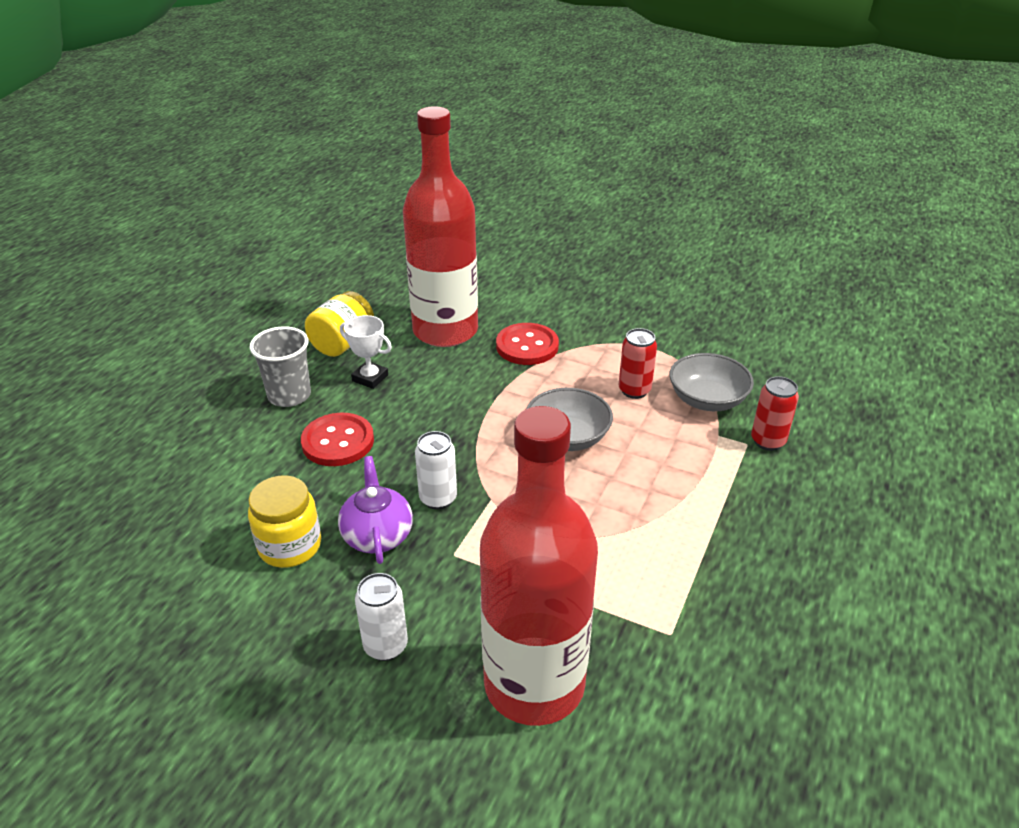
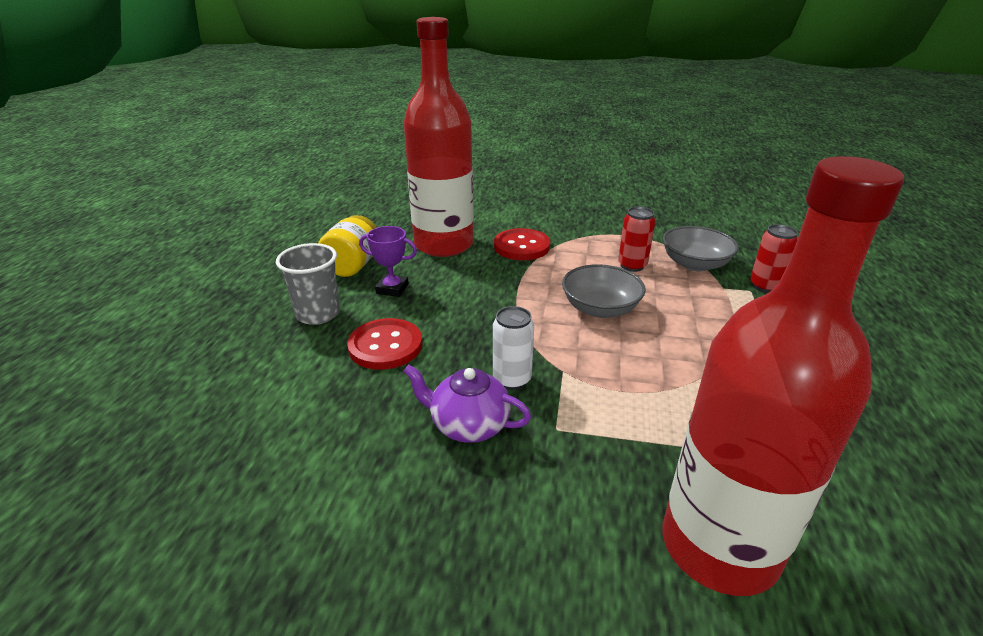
camera: 15 degrees left, 5 degrees down
(290, 546) = (378, 454): yellow jar -> none
(370, 378) = (392, 289): white trophy -> purple trophy
(377, 535) = (468, 425): purple teapot -> purple teapot turned 45 degrees counterclockwise
(385, 646) = (537, 541): white can -> none

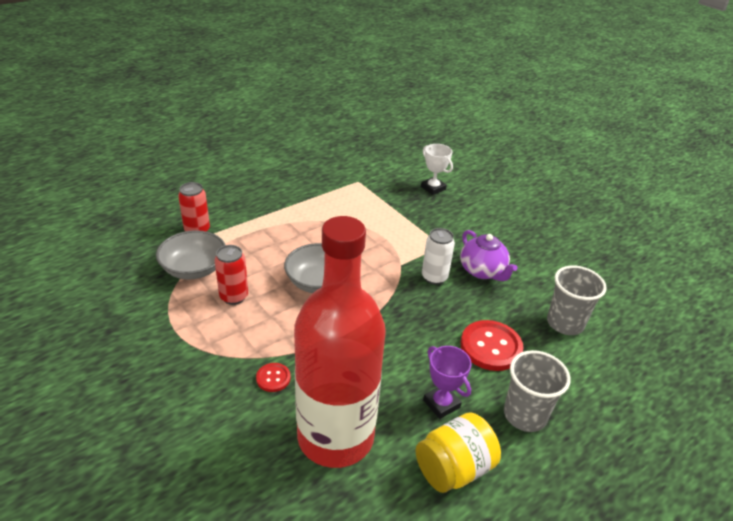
camera: 140 degrees left, 5 degrees up
(316, 418) = (565, 323): none -> grey cup
(521, 246) = (273, 378): red button -> red button, size x0.51
(719, 546) = (433, 188): red bottle -> white trophy

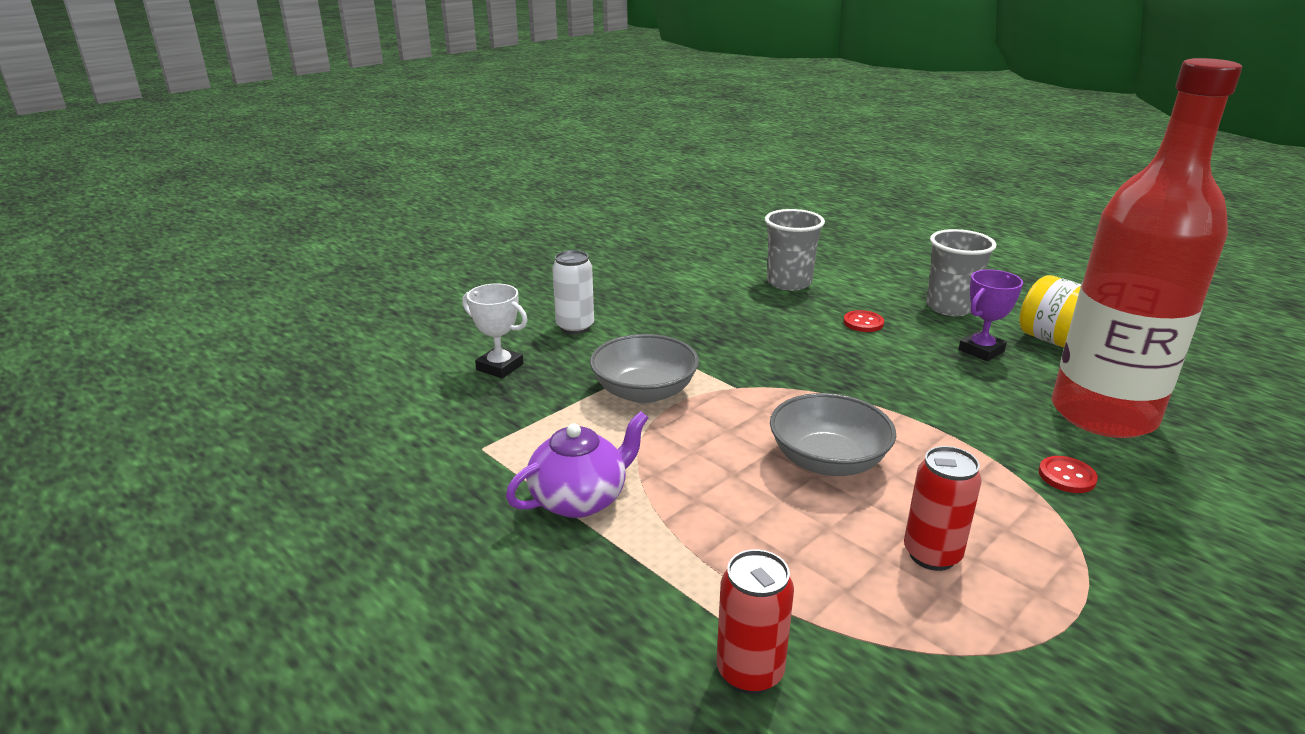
camera: 95 degrees left, 10 degrees down
(194, 269) = (891, 637): grey bowl -> grey bowl (644, 392)
(433, 188) = (500, 367): white trophy -> white trophy turned 75 degrees clockwise
(434, 277) = (752, 360): white can -> white can (575, 327)
(483, 271) = (717, 326): purple teapot -> purple teapot (580, 499)
(491, 347) = (863, 323): red button -> red button, size x0.51

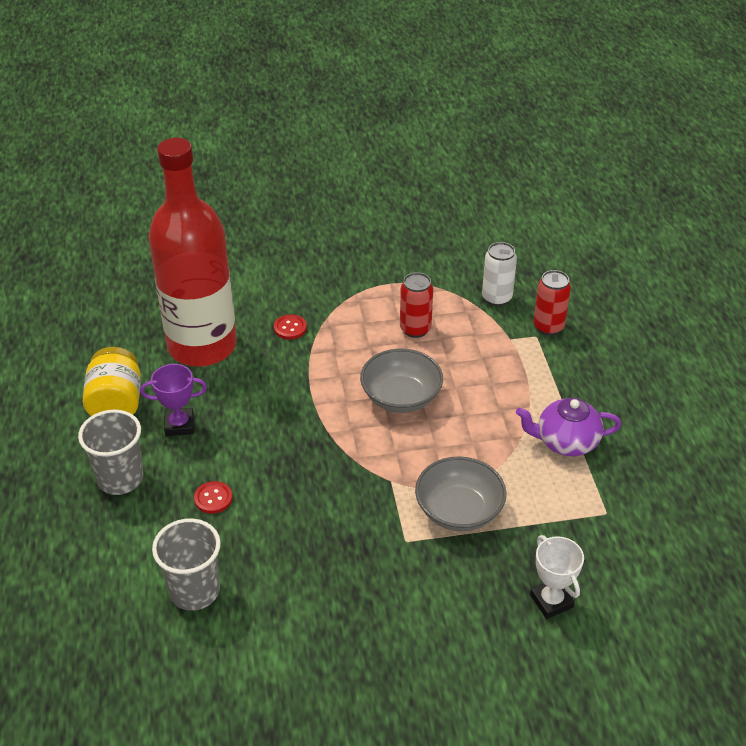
camera: 145 degrees left, 15 degrees up
(575, 327) = (452, 628): white can -> white can (496, 298)

